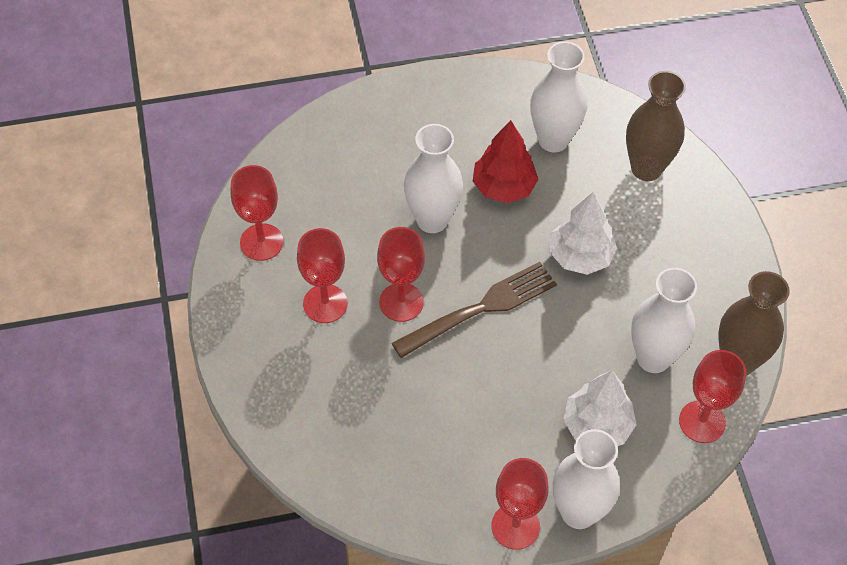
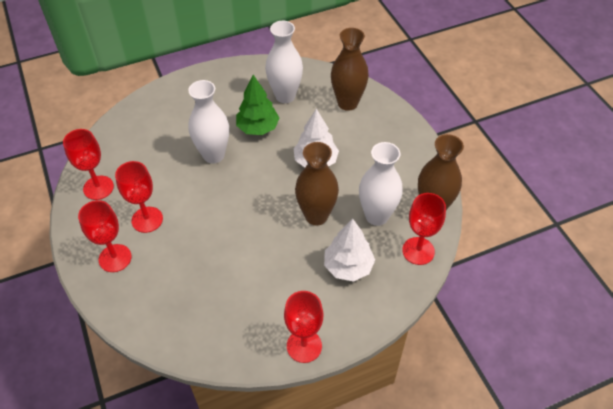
camera: 10 degrees left, 5 degrees down
(401, 302) = (200, 210): red goblet -> red goblet (115, 258)
(480, 309) = (254, 205): brown fork -> none
(503, 187) = (258, 128): red tree -> green tree
(566, 342) = (316, 216): none -> brown vase
(578, 512) = (347, 327): white vase -> none

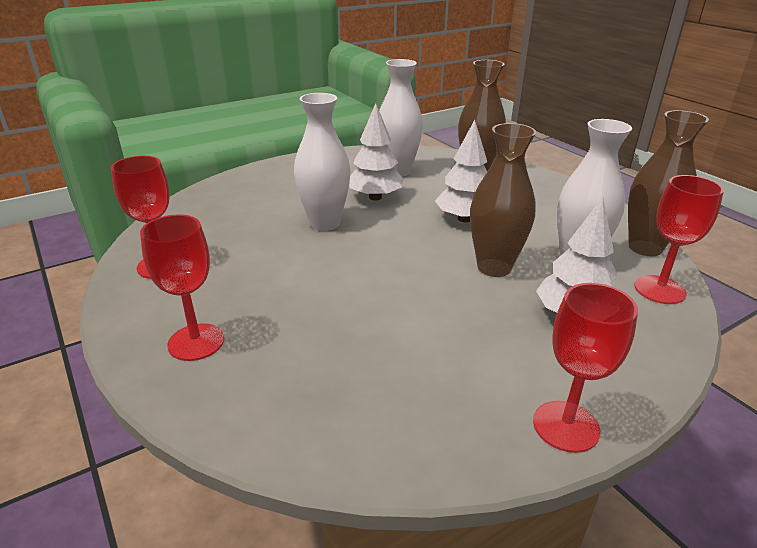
camera: 10 degrees left, 20 degrees down
(147, 219) = (242, 292): red goblet -> none
(258, 128) = (375, 197): green tree -> white tree

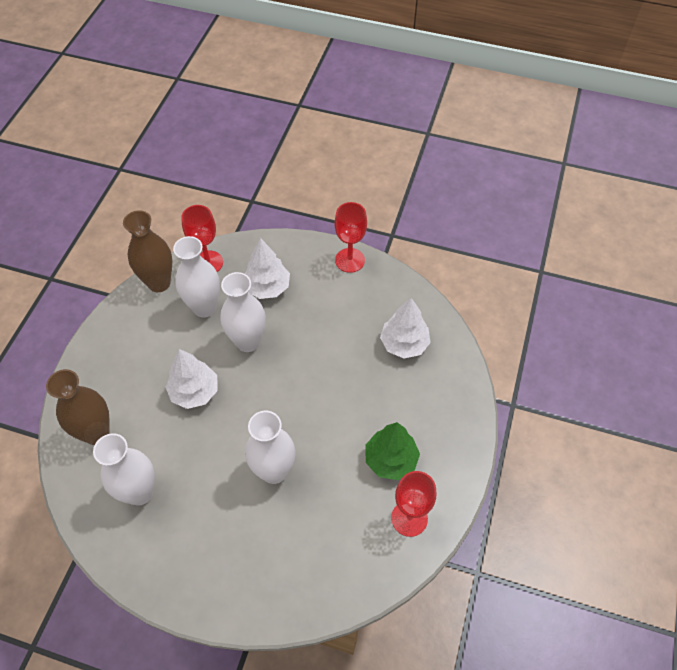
camera: 130 degrees left, 25 degrees up
(196, 342) = (439, 425): red goblet -> none
(224, 286) = (391, 460): none -> green tree
(375, 197) = (205, 471): white tree -> white tree (404, 344)
(494, 267) = (248, 342): brown vase -> white vase

